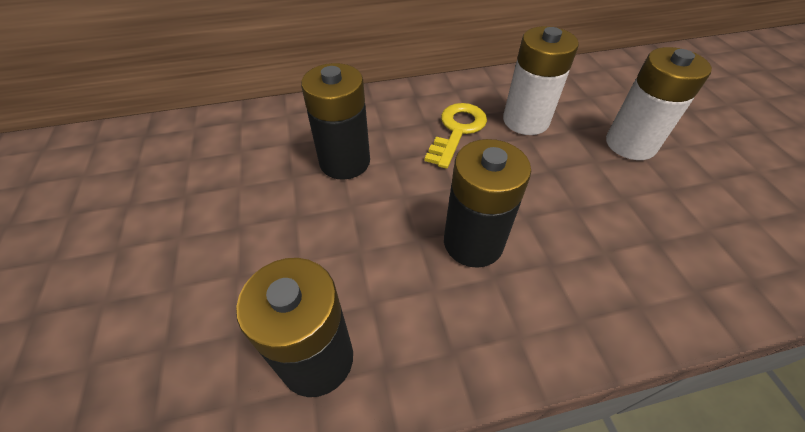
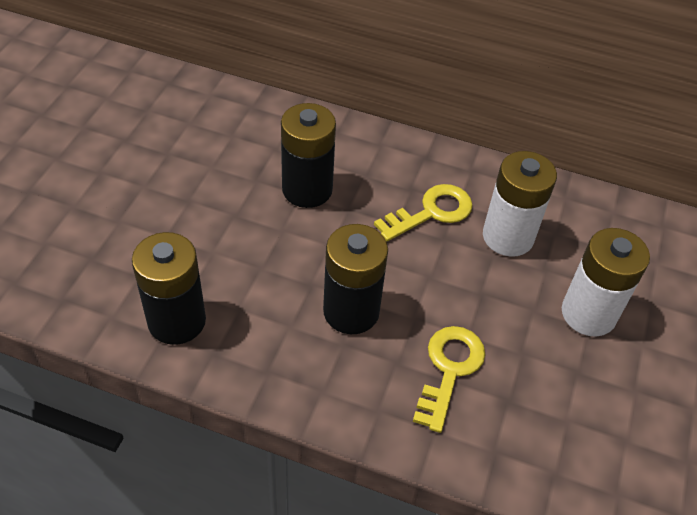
camera: 30 degrees right, 0 degrees up
(594, 243) = (449, 369): none -> yellow key

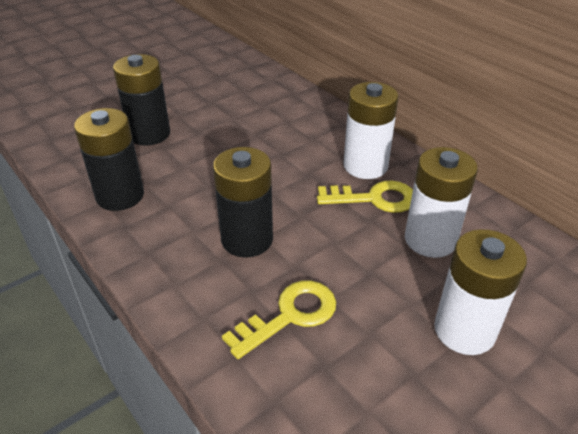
camera: 35 degrees right, 10 degrees down
(307, 189) = (287, 152): black battery -> black battery (149, 134)
(396, 176) = (365, 166): none -> white battery

